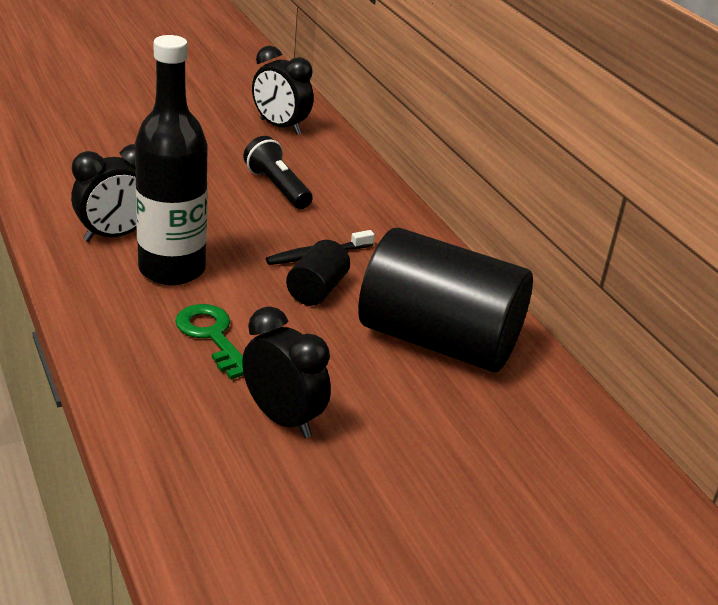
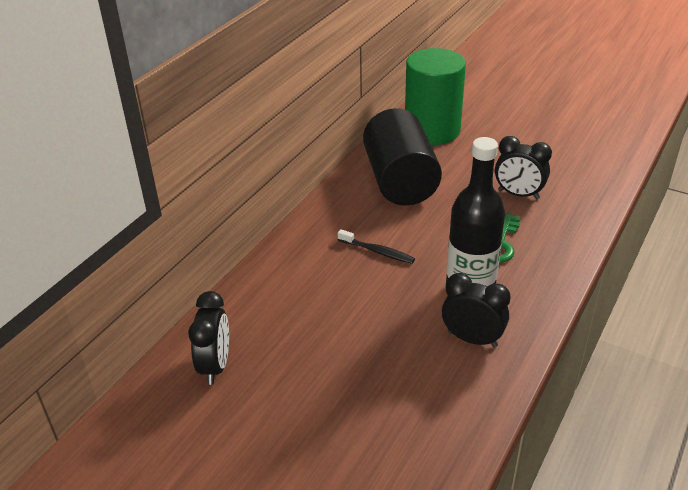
camera: 120 degrees left, 5 degrees up
(277, 188) = (318, 310): black flashlight -> none
(283, 419) = (518, 194): black clock -> black clock turned 75 degrees counterclockwise
(317, 290) = (412, 234): black cylinder -> none
(552, 448) = (432, 130): none -> green cylinder

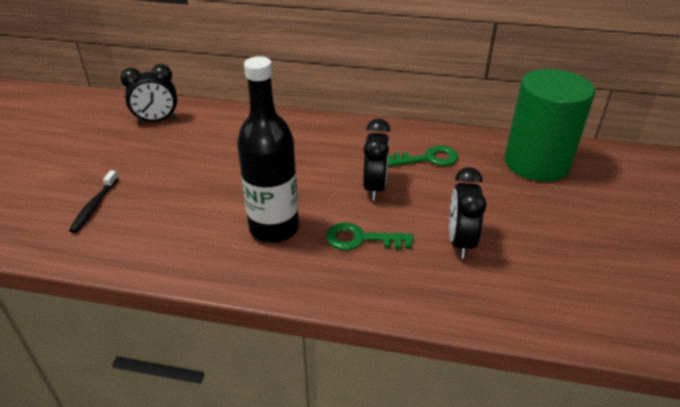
camera: 70 degrees right, 0 degrees up
(377, 251) = (312, 165): black toothbrush -> black toothbrush (94, 206)
(400, 181) = (428, 158): black cylinder -> green key
(472, 339) = (208, 239): black clock -> black clock (375, 187)

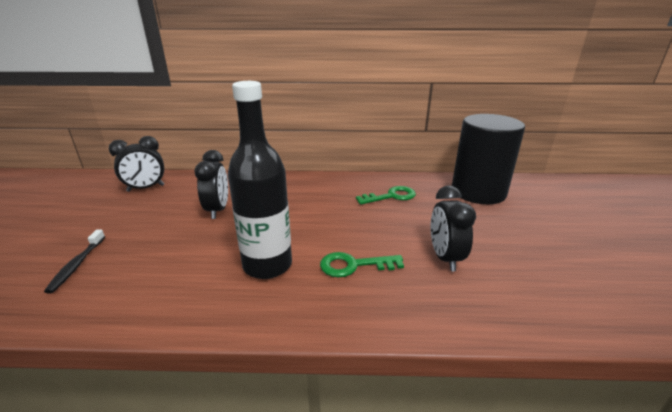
camera: 10 degrees left, 10 degrees down
(375, 187) = (353, 222): black clock -> black clock (218, 210)
(536, 163) = (478, 192): green cylinder -> black cylinder

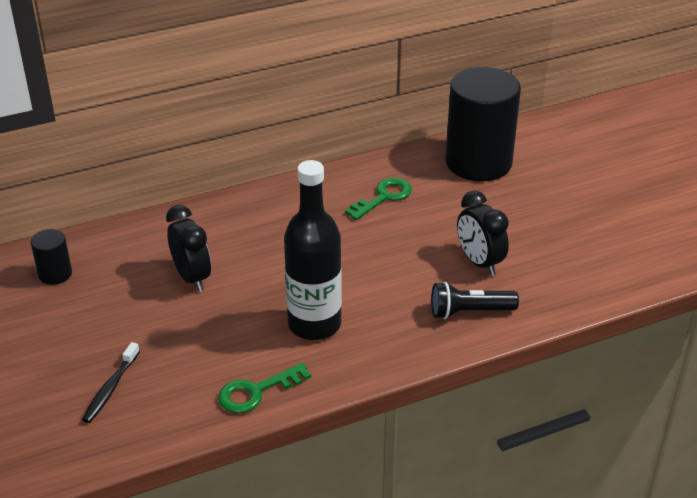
camera: 25 degrees left, 10 degrees up
(77, 265) = (110, 388): black toothbrush -> black toothbrush turned 45 degrees clockwise
(146, 188) = (55, 274): black clock -> black cylinder
(354, 265) = (399, 298): green key -> green key (256, 392)
(412, 297) = (469, 312): none -> black flashlight

